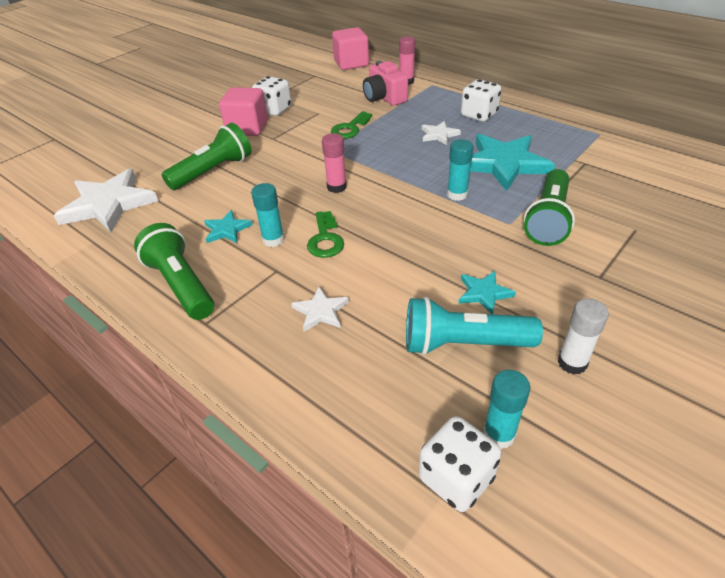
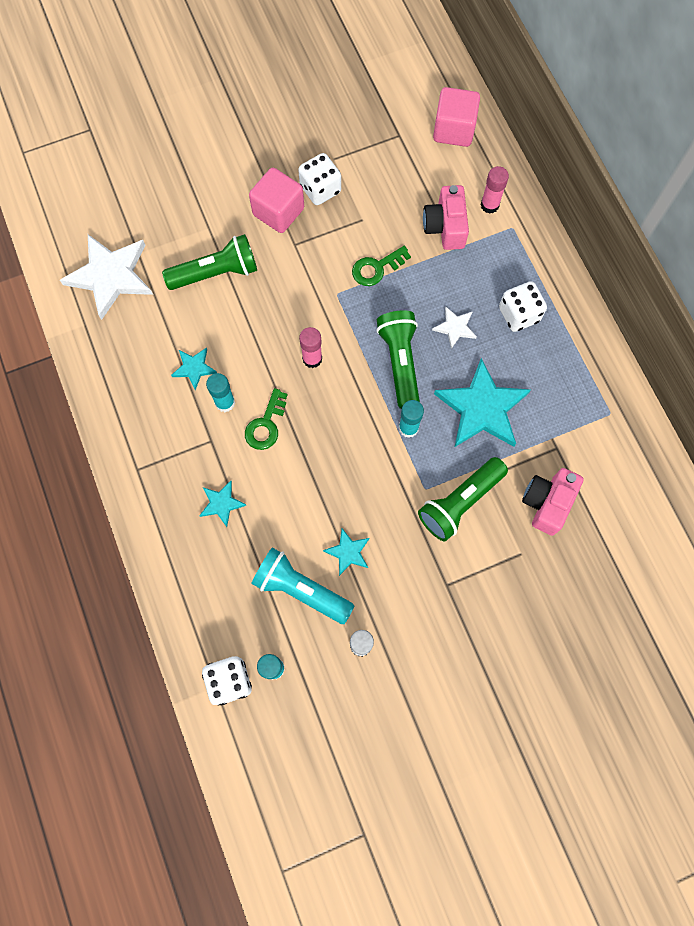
camera: 25 degrees right, 30 degrees up
(181, 285) = (134, 418): green flashlight -> green flashlight (400, 362)
(320, 311) = (221, 503): white star -> turquoise star
(616, 192) = (547, 503): none -> pink camera

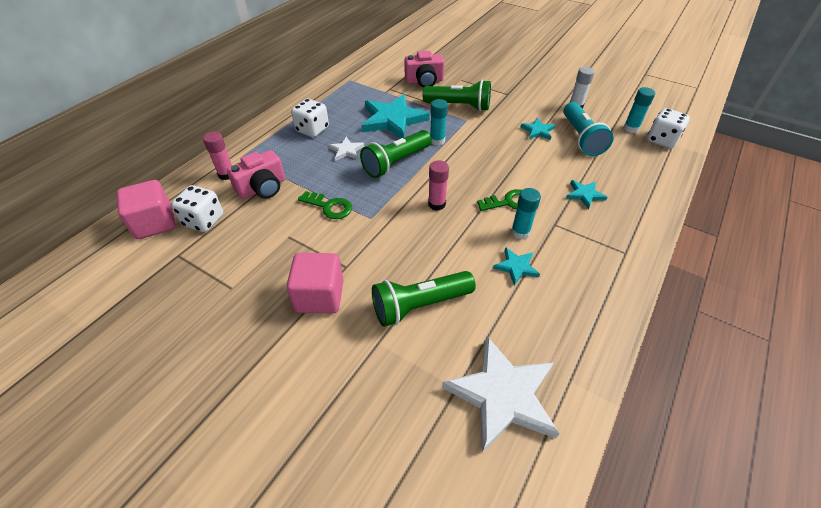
camera: 125 degrees left, 25 degrees down
(216, 273) = (420, 305): green flashlight -> green flashlight turned 60 degrees counterclockwise
(320, 189) = (274, 279): white dice -> white dice (204, 221)

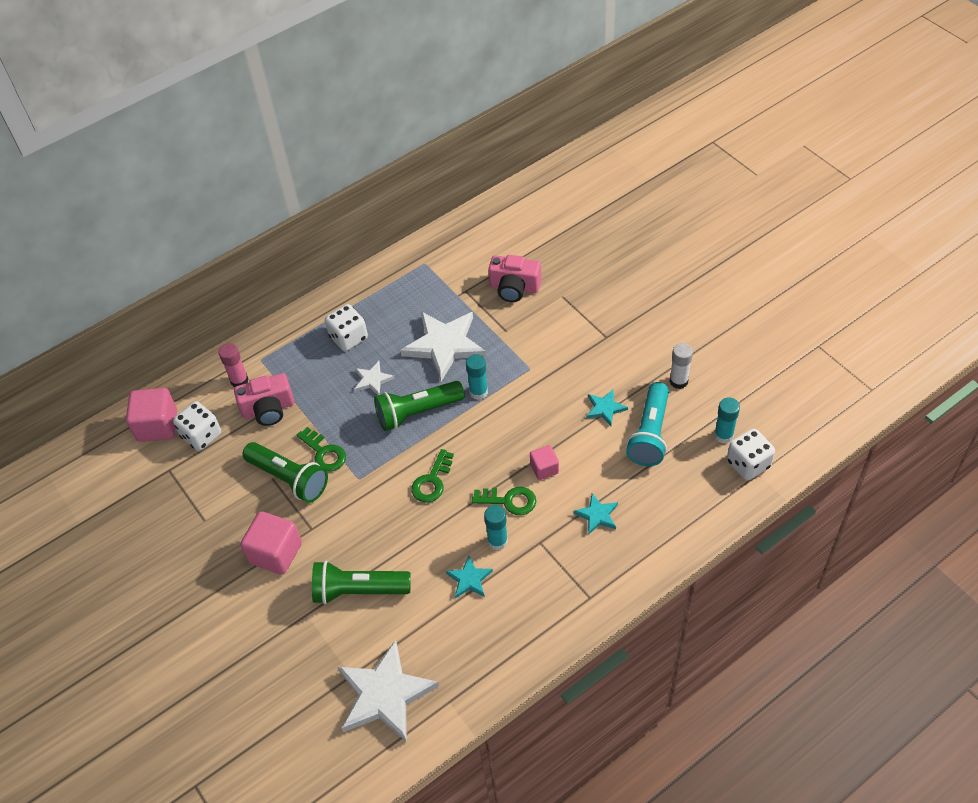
camera: 25 degrees right, 5 degrees up
(393, 120) = (444, 345): turquoise star -> white star
(436, 204) = (432, 481): pink glue stick -> green key
(459, 106) = (534, 343): green flashlight -> green flashlight (289, 479)
(521, 175) = (544, 468): none -> pink cube

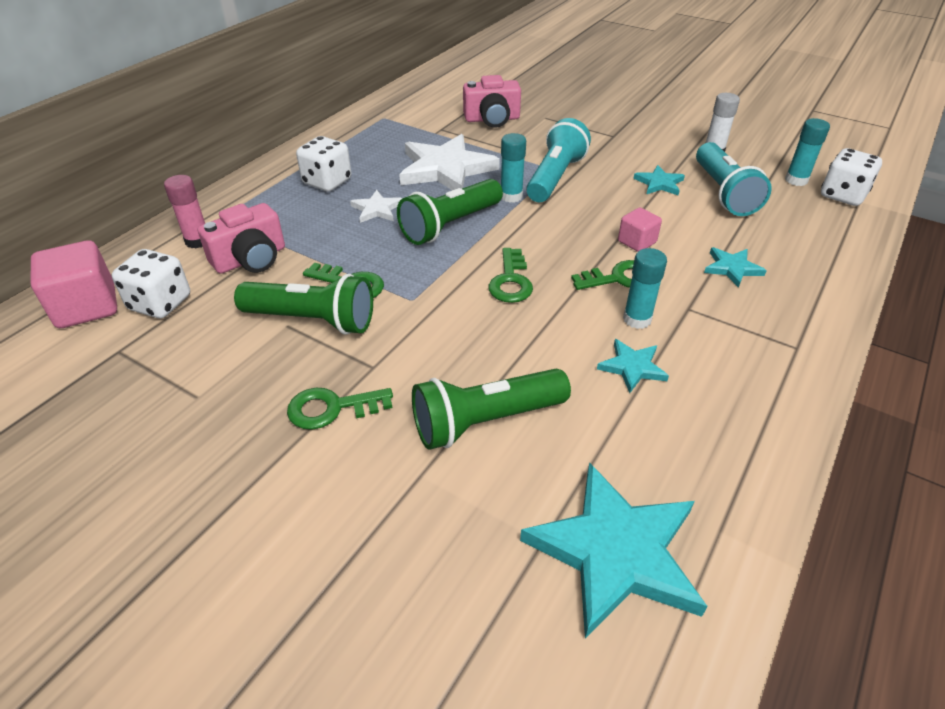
camera: 25 degrees left, 10 degrees down
(276, 553) = (332, 408): pink cube -> green key
(385, 694) = (616, 551): white star -> turquoise star
(525, 378) = (555, 177): none -> turquoise flashlight

